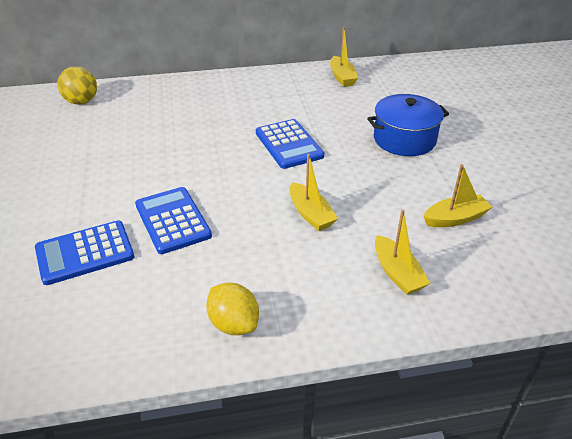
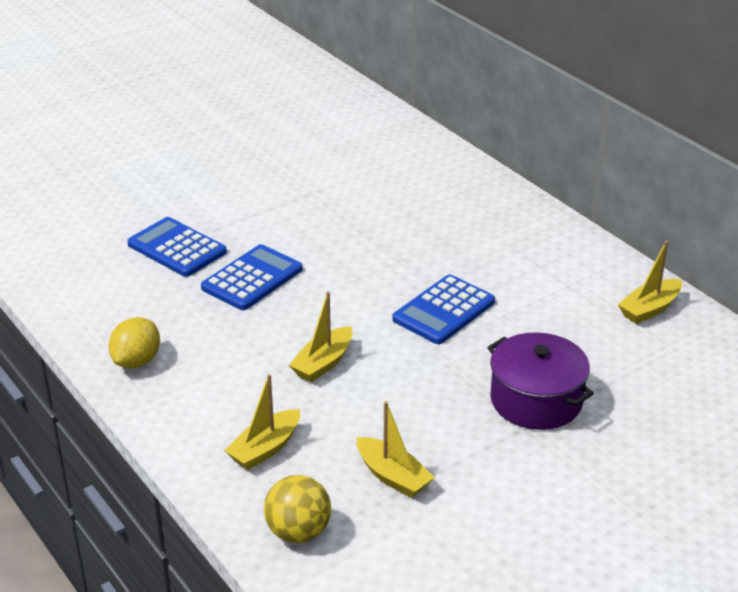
camera: 65 degrees right, 5 degrees down
(81, 102) = (406, 148): yellow ball -> yellow ball (298, 532)
(404, 139) = (536, 400): blue pot -> purple pot

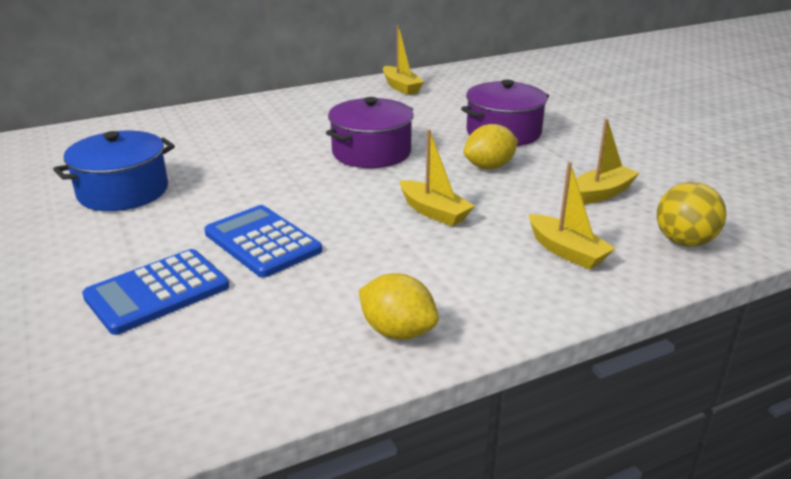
camera: 80 degrees left, 5 degrees down
(320, 195) = (123, 191): none -> blue pot
(435, 393) = (489, 167): none -> yellow lemon
(443, 310) = (371, 152): blue calculator -> purple pot

